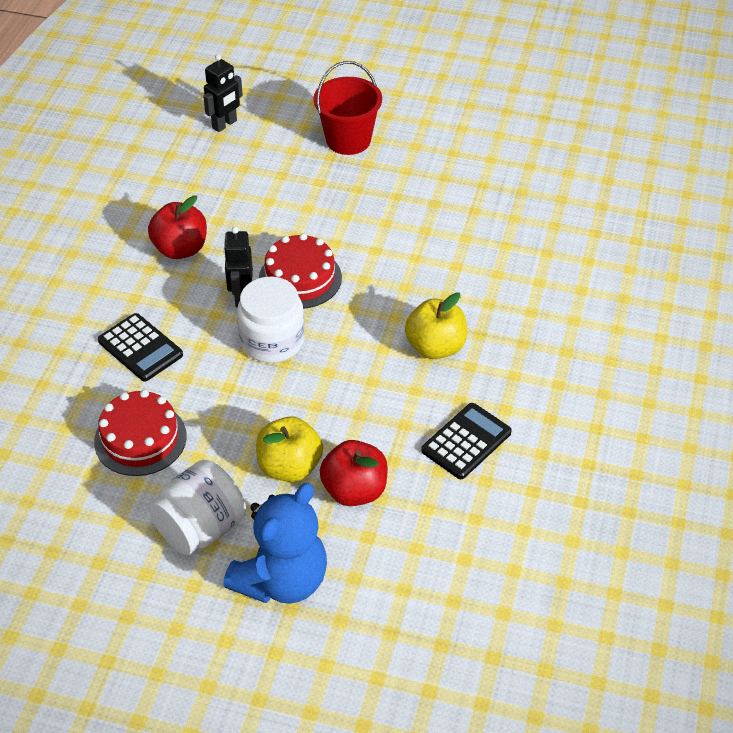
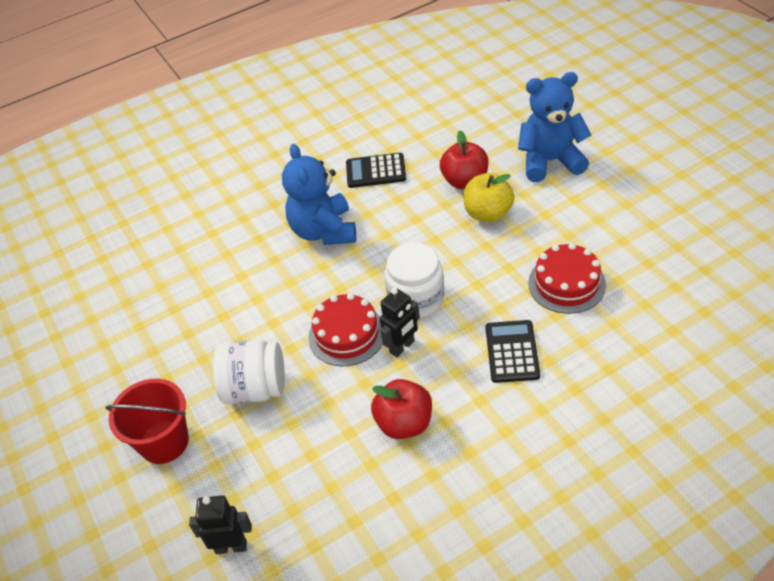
camera: 130 degrees left, 0 degrees up
(200, 528) = (573, 209): white jar -> white jar (255, 388)
(435, 347) = (324, 231): yellow apple -> blue teddy bear

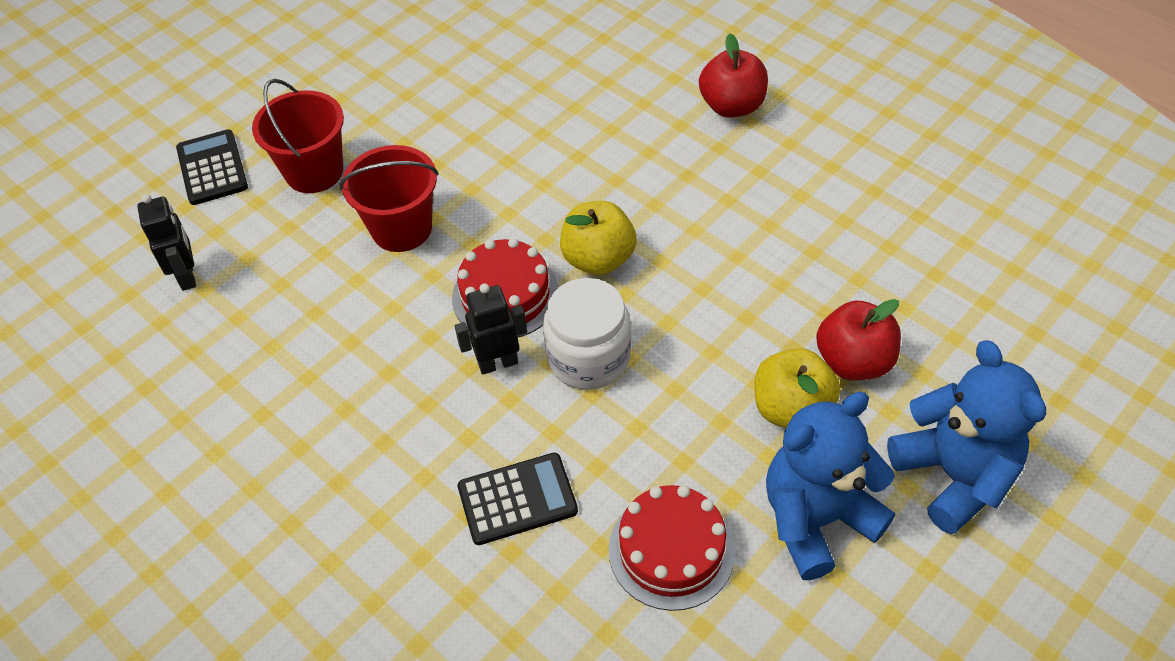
camera: 70 degrees right, 5 degrees up
(255, 388) = (401, 228): white jar -> red bucket
(324, 231) = (685, 216): blue teddy bear -> blue teddy bear (816, 519)
(338, 280) = (598, 259): none -> yellow apple
(376, 171) = (830, 242): black calculator -> black calculator (212, 168)
(402, 347) = (498, 363): black robot -> black robot turned 135 degrees clockwise
(404, 423) = (373, 397): red apple -> red apple (732, 106)

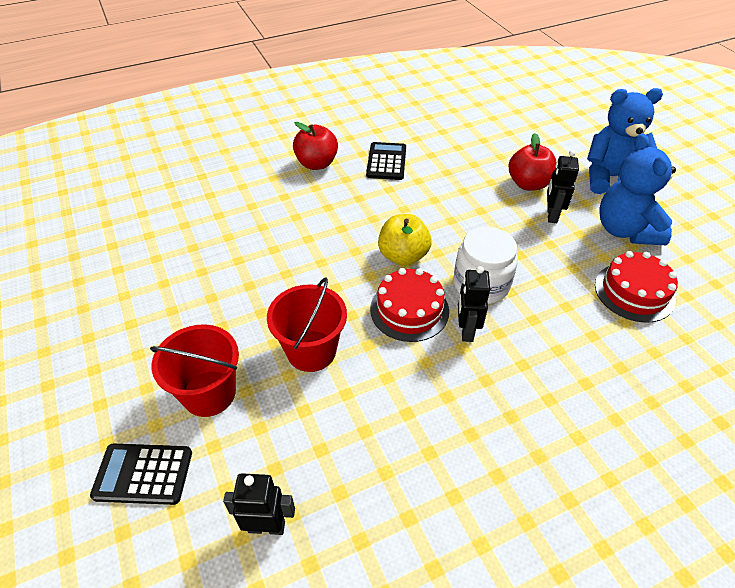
camera: 70 degrees left, 5 degrees down
(517, 499) = (581, 352): black calculator -> black calculator (386, 162)
(791, 409) = (551, 215): yellow apple -> black robot

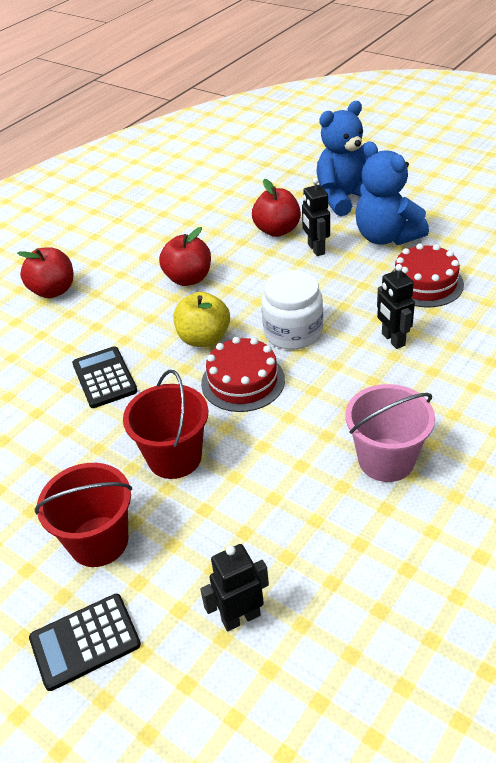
camera: 25 degrees left, 5 degrees down
(386, 162) = (126, 261): black calculator -> black calculator (104, 378)
(425, 197) = (188, 278): none -> red apple
(466, 330) = (306, 375): black robot -> black robot (392, 340)
(485, 449) = (386, 460): none -> pink bucket

